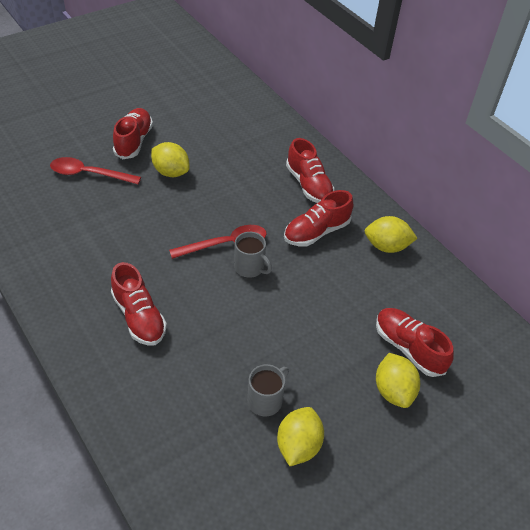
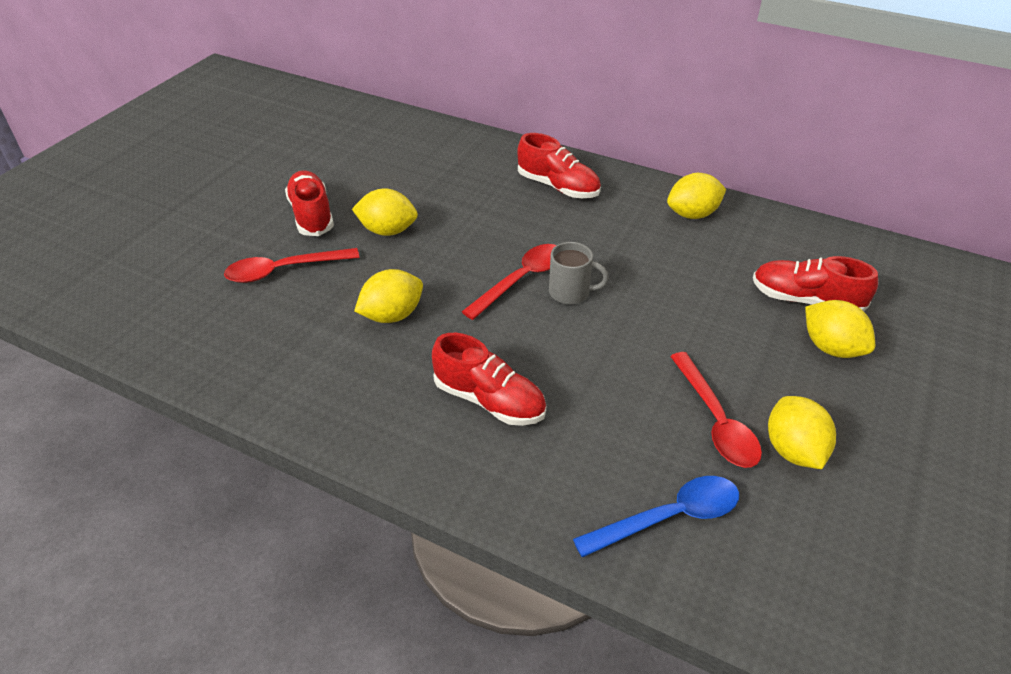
camera: 25 degrees left, 5 degrees down
(127, 233) = (392, 315): none -> yellow lemon
(181, 445) = (669, 517): none -> blue spoon
(265, 400) = (715, 420): grey mug -> red spoon
(316, 232) = (609, 228): red shoe -> none

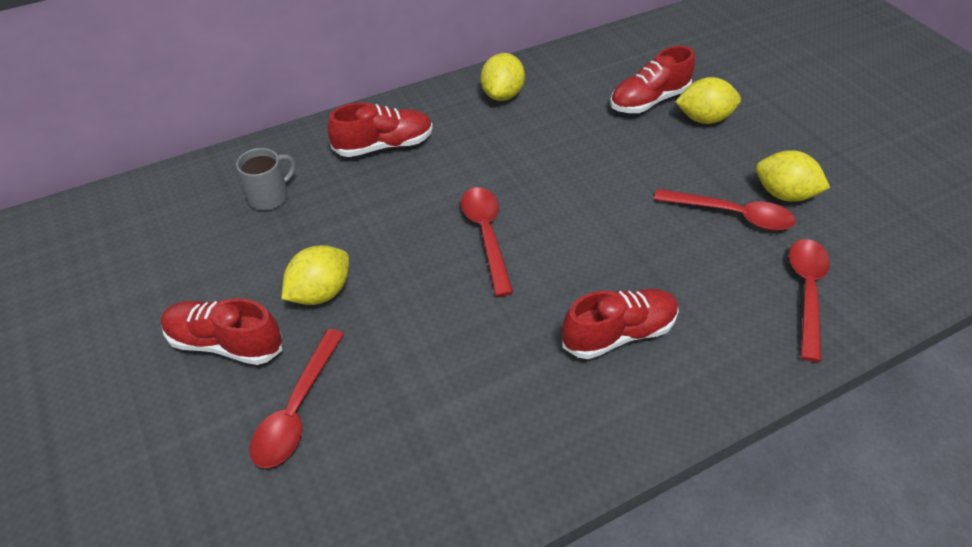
camera: 55 degrees left, 5 degrees up
(392, 315) = (452, 349): yellow lemon -> none
(570, 292) = (530, 214): grey mug -> grey mug (270, 196)
(669, 517) = (806, 292): blue spoon -> red spoon

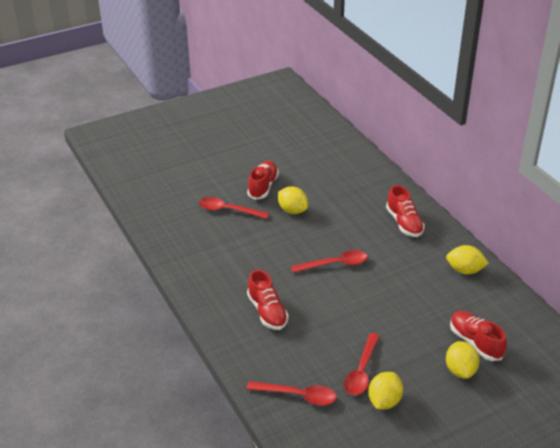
camera: 90 degrees right, 10 degrees down
(270, 196) = (357, 187): grey mug -> none

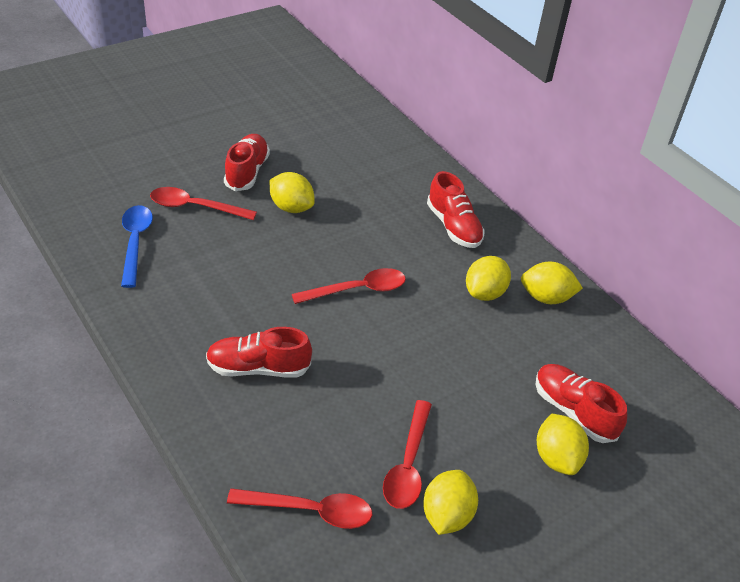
camera: 10 degrees left, 5 degrees up
(189, 233) = (135, 243): none -> blue spoon
(267, 312) = (258, 368): red shoe -> red shoe turned 120 degrees clockwise
(422, 267) = (485, 293): none -> yellow lemon

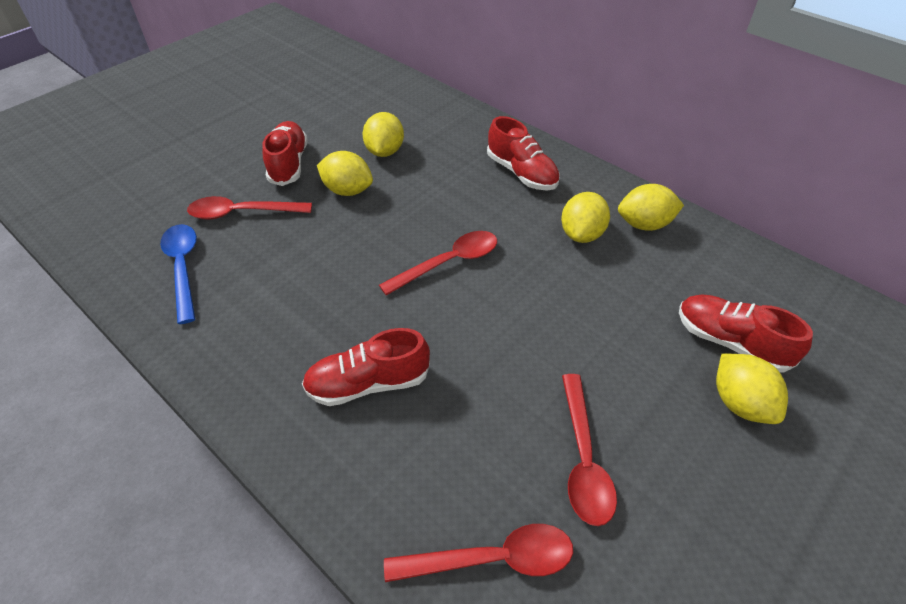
camera: 10 degrees left, 5 degrees up
(447, 515) = (654, 514): yellow lemon -> yellow lemon (385, 151)

